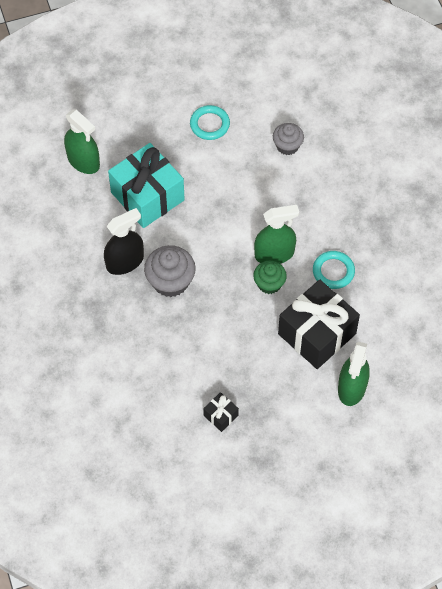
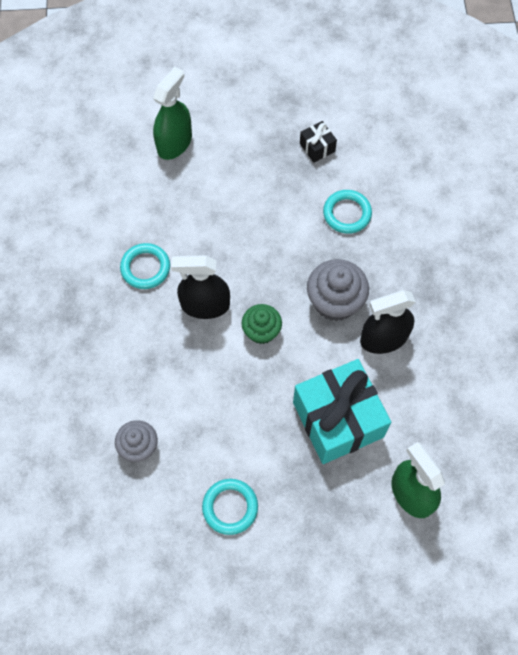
camera: 165 degrees left, 5 degrees up
(178, 358) = (347, 213): none -> turquoise ring
(269, 284) = (223, 271): green cupcake -> green cupcake (261, 331)
(274, 254) = (205, 305): green spray bottle -> black spray bottle
(317, 334) = (190, 204): black gift -> none

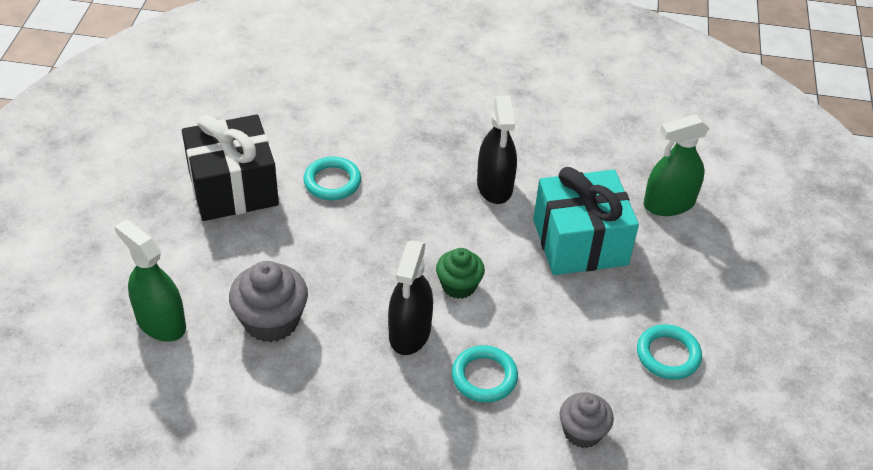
camera: 80 degrees left, 20 degrees down
(145, 268) = (337, 385): turquoise ring -> turquoise ring (484, 377)
(317, 147) = (233, 188): black gift -> black gift, size x2.31
(335, 301) = (440, 215): grey cupcake -> grey cupcake (271, 321)

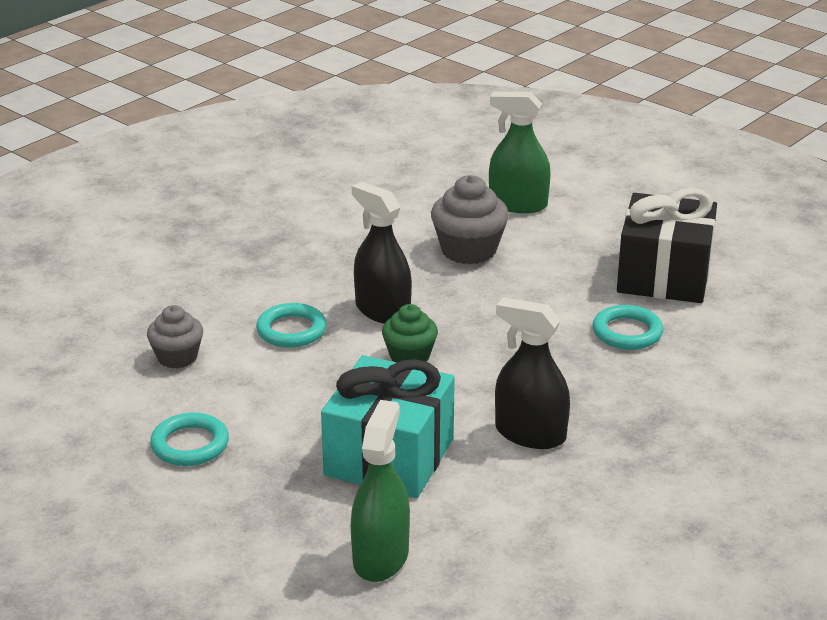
camera: 125 degrees right, 15 degrees down
(161, 322) = (518, 204): green spray bottle -> green spray bottle turned 150 degrees counterclockwise

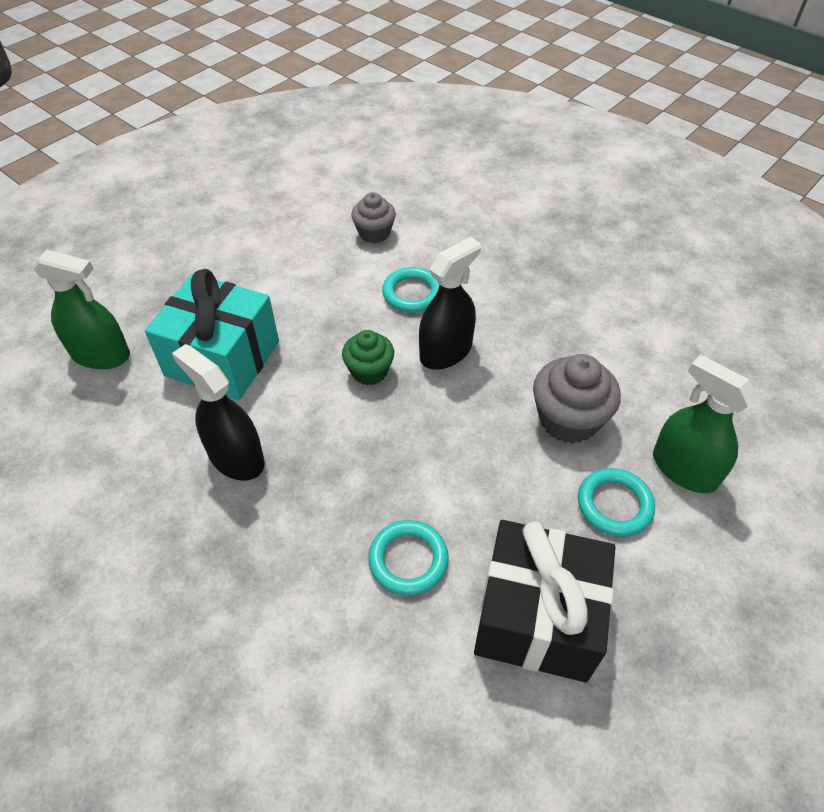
camera: 90 degrees right, 20 degrees up
(190, 444) = (260, 248): turquoise ring -> turquoise ring (614, 505)
(518, 204) = (684, 469): green spray bottle -> green spray bottle turned 60 degrees counterclockwise
(530, 434) = (236, 458): black spray bottle -> black spray bottle turned 75 degrees counterclockwise

